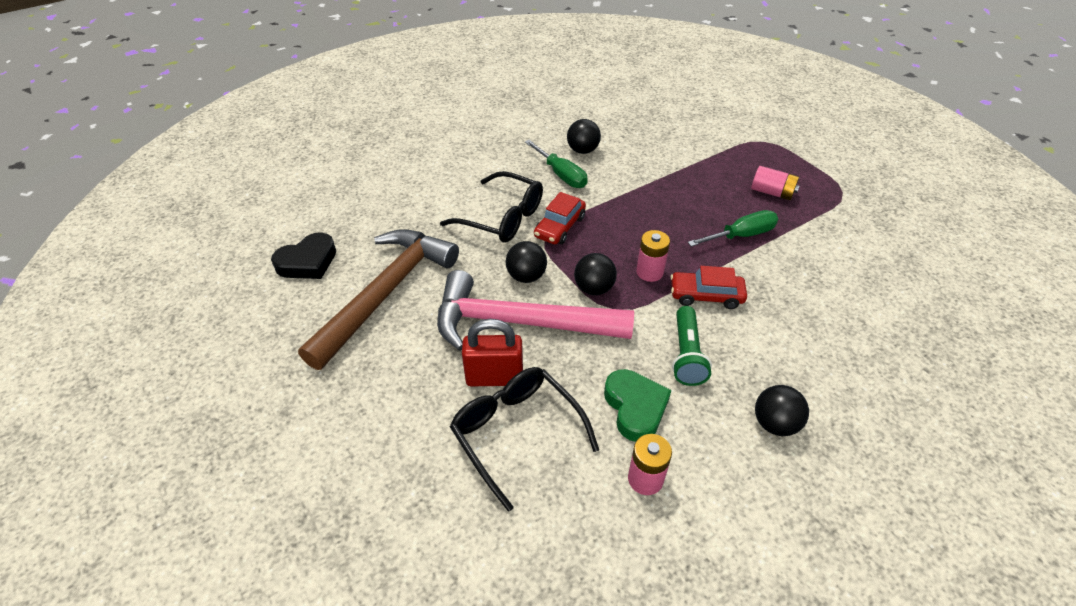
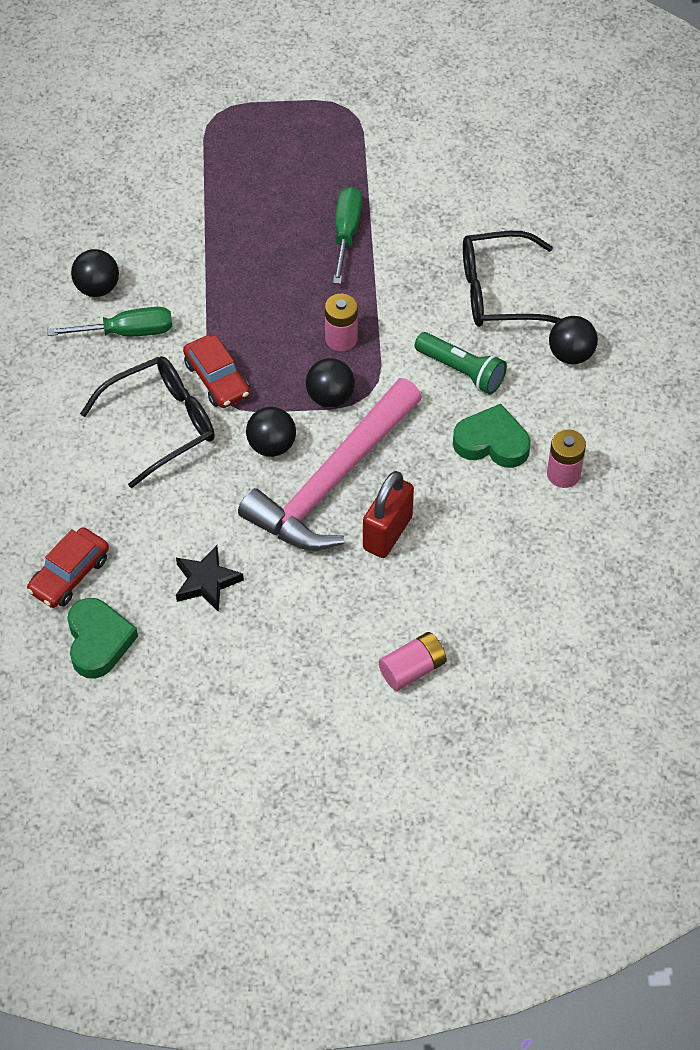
camera: 60 degrees left, 10 degrees up
(308, 262) = (98, 641): black heart -> green heart
(386, 293) = (206, 581): brown hammer -> black star
(516, 433) = (461, 544): black glasses -> black glasses (499, 292)
(706, 295) = (403, 313): red car -> red car (69, 575)
(772, 192) = (304, 165): pink battery -> pink battery (412, 669)

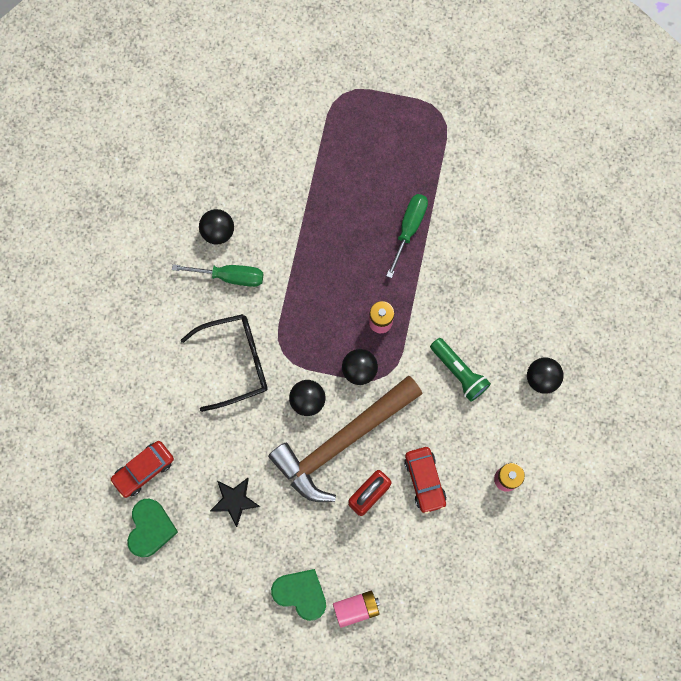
camera: 15 degrees right, 20 degrees up
(217, 379) = (283, 334): red car -> red car (424, 480)
(332, 481) = (342, 441): pink hammer -> brown hammer
(492, 442) = (463, 439): green heart -> green heart (301, 593)
(499, 292) = (506, 310): black glasses -> none

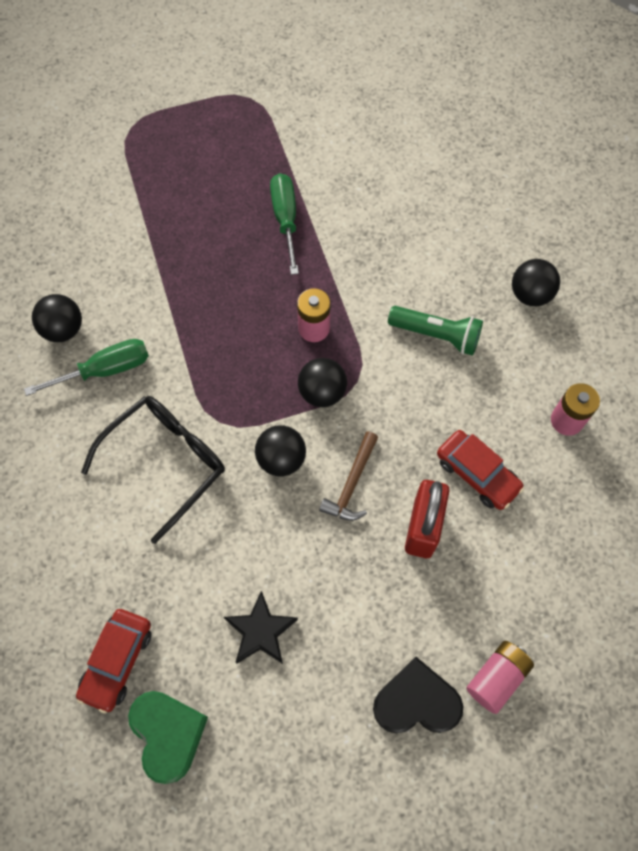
camera: 30 degrees left, 10 degrees down
(301, 593) = (416, 701): green heart -> black heart
(342, 441) = (351, 484): brown hammer -> brown hammer, size x0.42

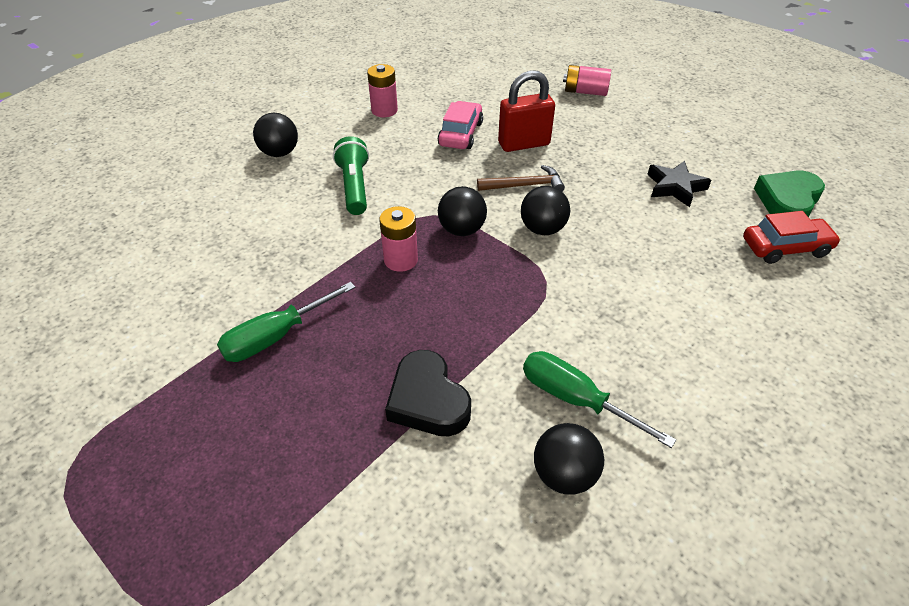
camera: 120 degrees left, 20 degrees down
(166, 463) = (617, 298): black glasses -> none
(416, 701) = (633, 113): black heart -> black heart (427, 400)
(477, 474) = (460, 134): red car -> pink car

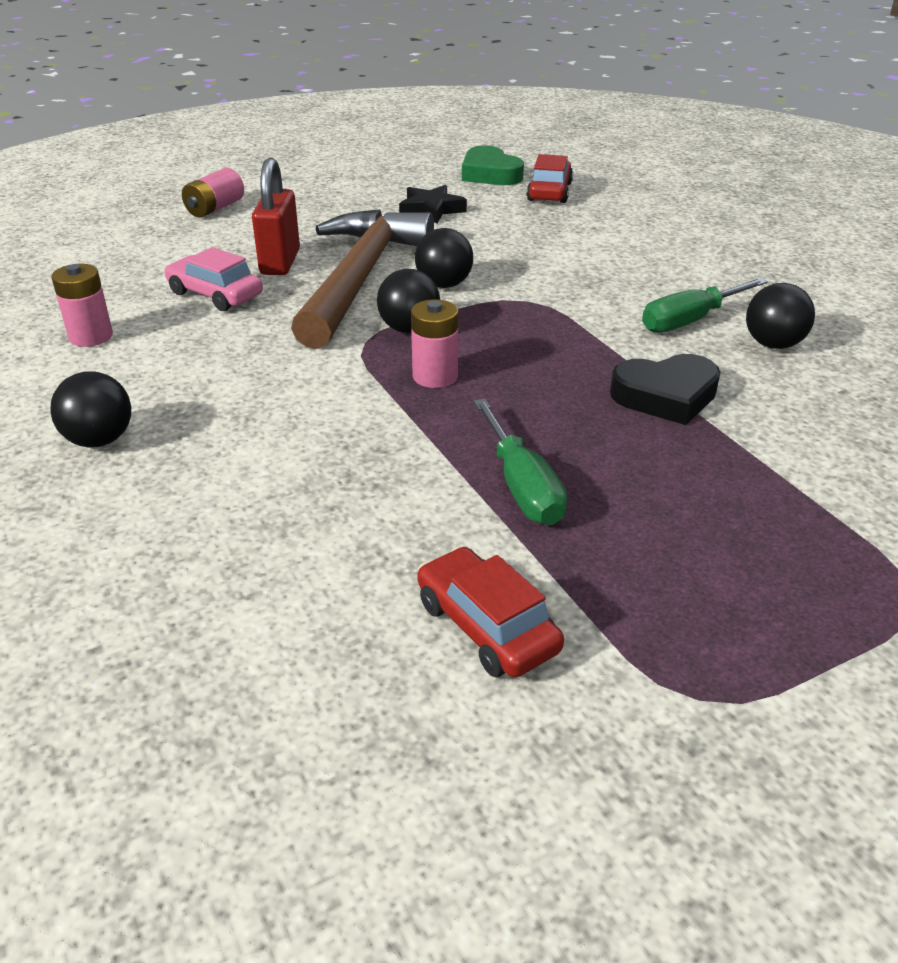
camera: 70 degrees left, 10 degrees down
(132, 351) = (486, 626): none -> red car
(355, 187) = (256, 386): green flashlight -> none
(525, 185) = (360, 278): brown hammer -> brown hammer, size x2.36

